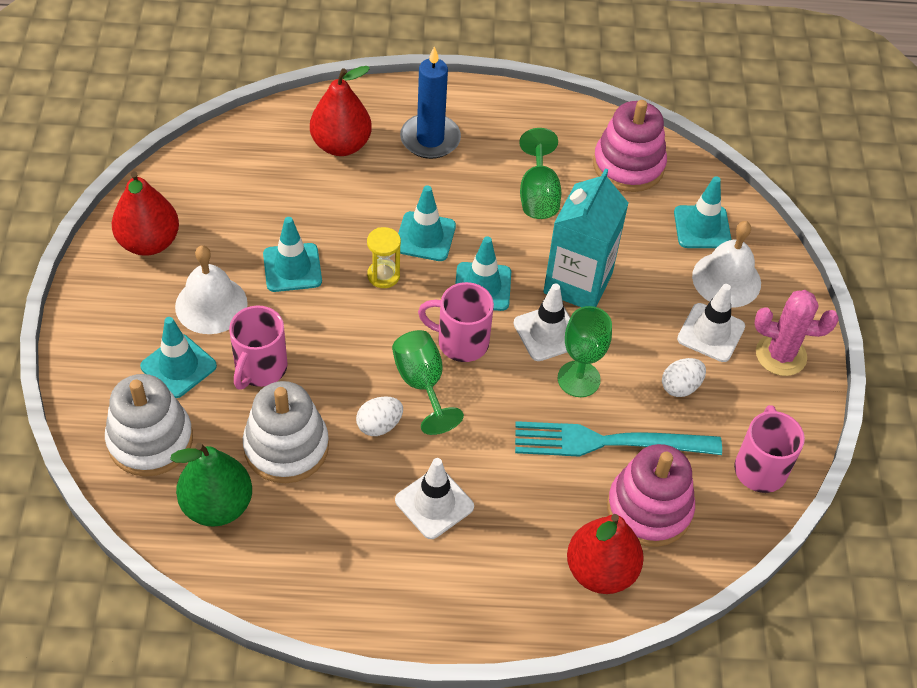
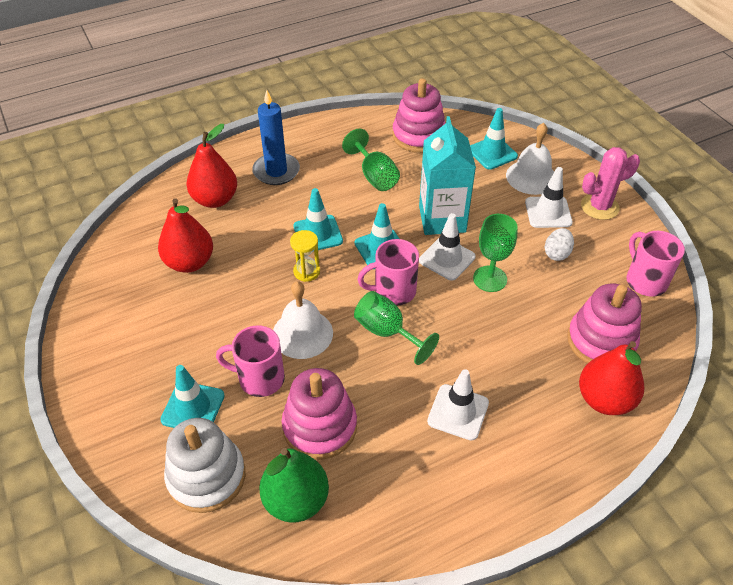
camera: 25 degrees left, 5 degrees down
(149, 242) = (109, 327): red pear -> red pear (189, 262)
(211, 305) = (189, 350): white bell -> white bell (302, 333)
(260, 368) = (259, 378): pink mug -> pink mug turned 105 degrees clockwise
(286, 447) = (320, 427): white stacking toy -> pink stacking toy
(292, 268) = (235, 296): turquoise traffic cone -> none
(379, 425) = (378, 376): white egg -> none
(608, 442) = (540, 310): turquoise fork -> none

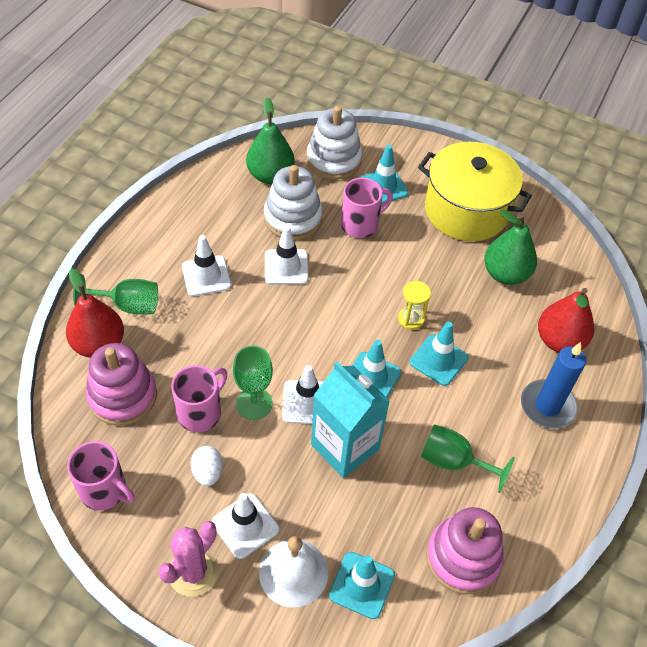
camera: 140 degrees right, 5 degrees up
(147, 334) = (466, 210): none -> yellow pot
(189, 262) = (505, 274): red pear -> green pear
(302, 333) = (363, 269): white bell -> none
(320, 427) = (293, 218): pink stacking toy -> white stacking toy
(372, 376) = (286, 267): none -> white traffic cone
(387, 332) = (302, 305): green goblet -> green goblet (128, 305)
(393, 291) = (327, 342): pink mug -> pink mug (201, 412)

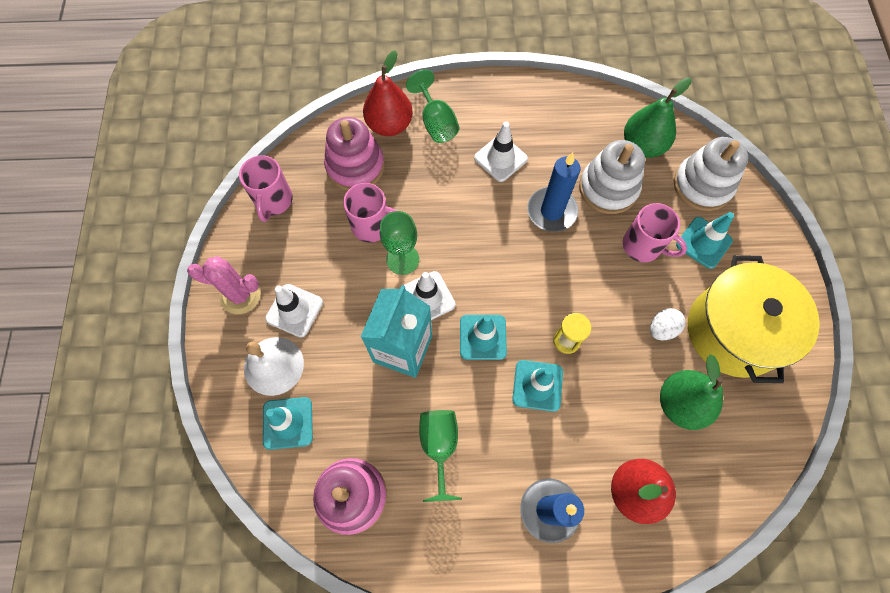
camera: 65 degrees right, 15 degrees up
(207, 472) = (324, 260): white egg -> white egg (662, 329)
(286, 267) = (551, 211): white traffic cone -> blue candle

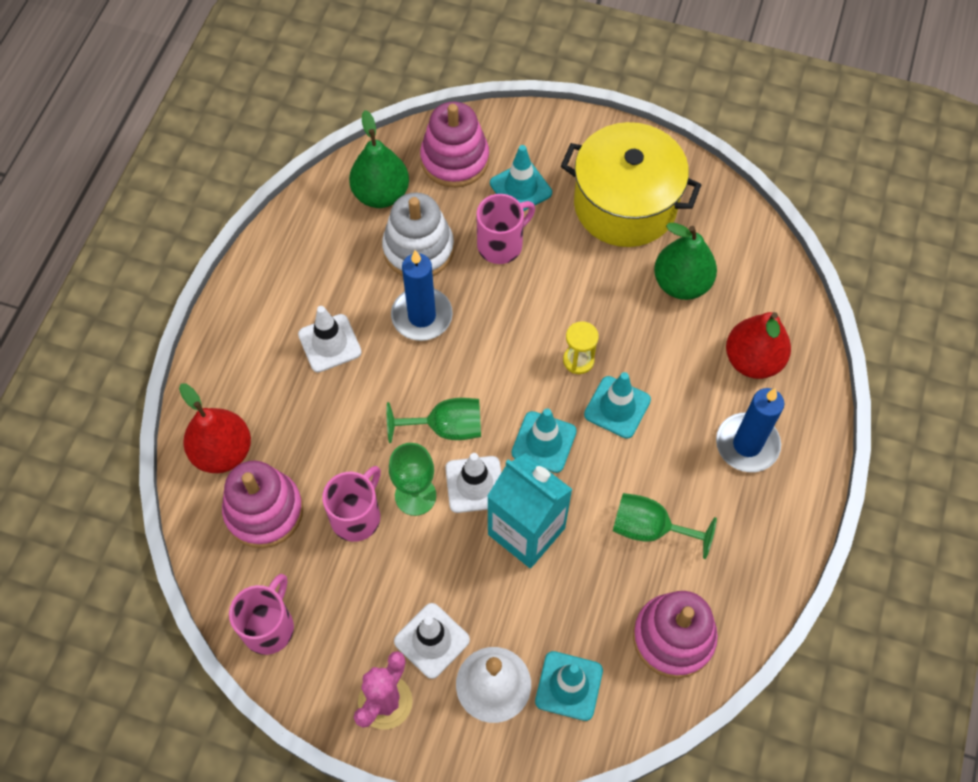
camera: 70 degrees left, 5 degrees down
(273, 201) = (269, 626): pink mug -> pink mug turned 90 degrees counterclockwise
(436, 122) = (245, 397): green goblet -> green goblet (446, 428)
(662, 329) = (599, 266): white egg -> none
(702, 185) = (455, 160): white stacking toy -> pink stacking toy

